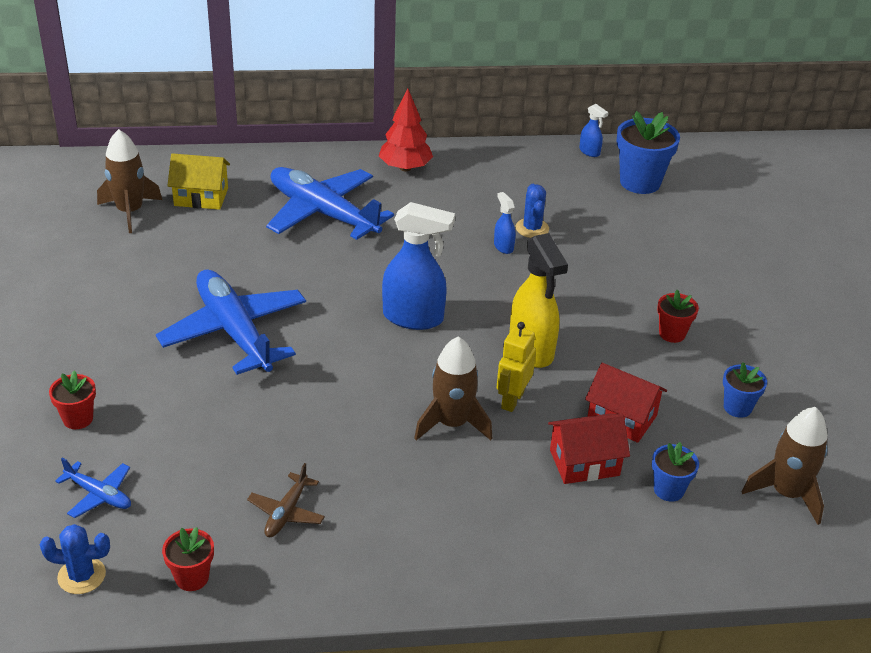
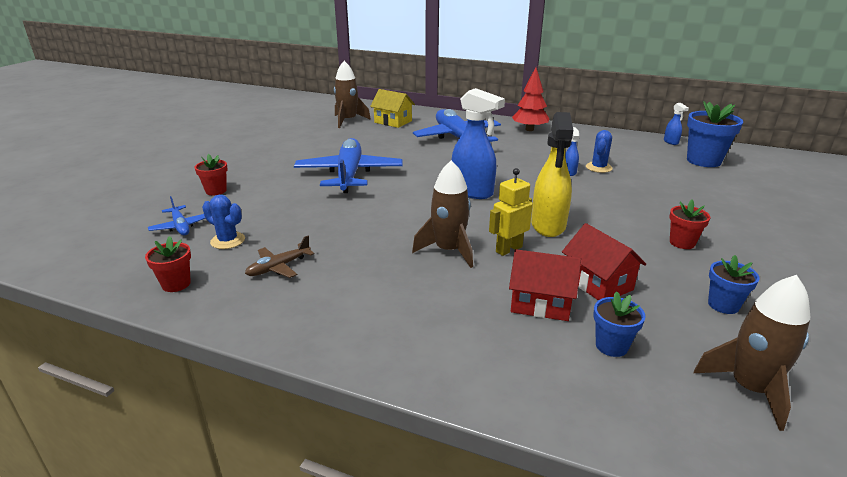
camera: 30 degrees right, 10 degrees down
(81, 576) = (117, 262): blue cactus -> blue cactus (228, 241)

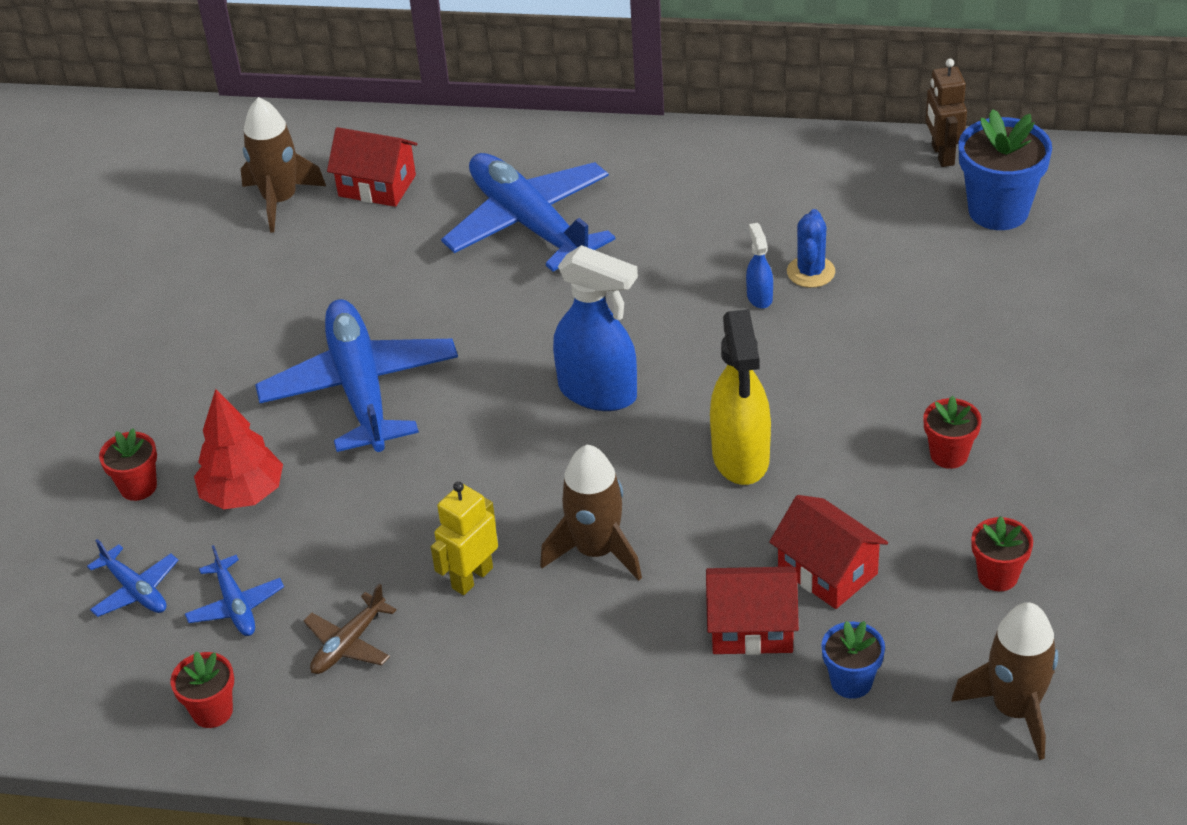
camera: 10 degrees left, 15 degrees up
(228, 241) = (236, 605): blue cactus -> blue plane
(393, 122) = (377, 185): yellow house -> red house
(508, 249) = (687, 527): yellow robot -> yellow robot (472, 578)
(529, 129) = (665, 161): red tree -> red tree (243, 494)
(671, 142) = (942, 155): blue spray bottle -> brown robot
(723, 305) = (998, 576): blue flower pot -> red flower pot

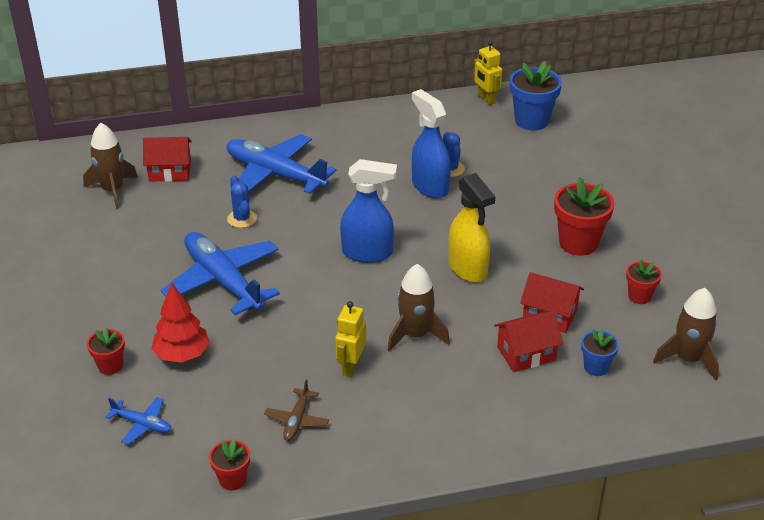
camera: 25 degrees left, 5 degrees down
(236, 605) = (213, 417): blue plane -> none
(440, 290) = (242, 219): none -> blue cactus
(759, 297) = (429, 186): blue spray bottle -> blue spray bottle, size x2.11
(942, 155) = (486, 99): brown robot -> yellow robot
(949, 455) = (578, 243): red flower pot -> red flower pot, size x1.79

